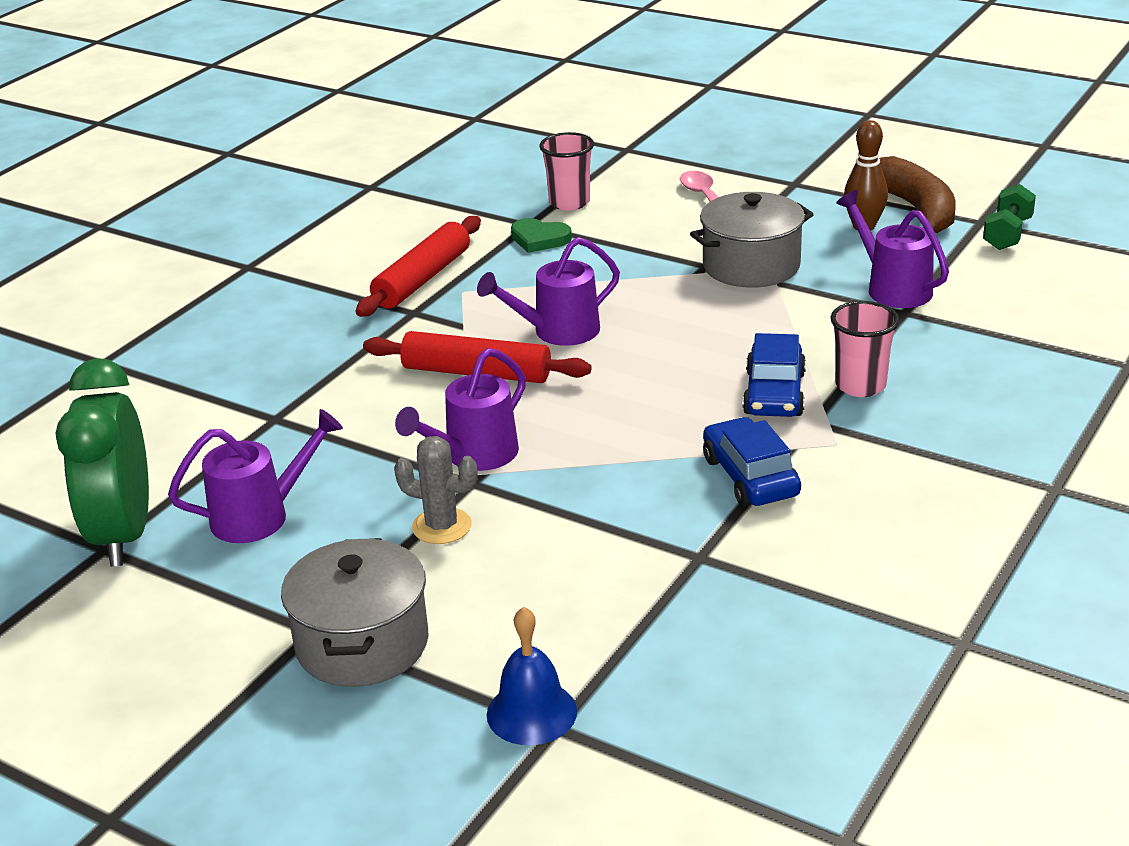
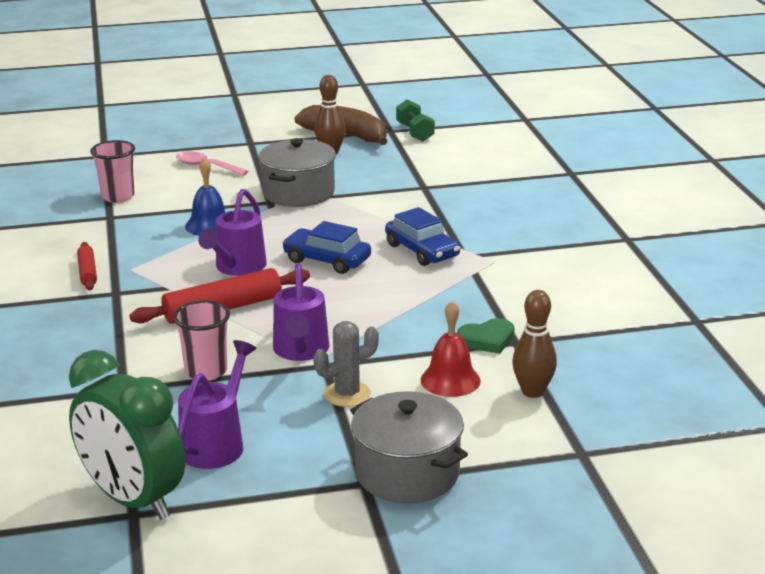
camera: 45 degrees left, 5 degrees down
(422, 279) = (88, 272): red rolling pin -> red rolling pin, size x0.56
(531, 712) = (558, 453): blue bell -> blue bell (209, 225)
(539, 239) = (133, 223): green heart -> green heart (487, 339)
(560, 565) = (450, 380): none -> red bell
(621, 625) = (532, 392): none -> brown bowling pin
(750, 477) = (477, 294): blue car -> blue car (327, 260)
(860, 385) = (460, 229): pink cup -> pink cup (206, 371)
(892, 288) = (397, 177): purple watering can -> none

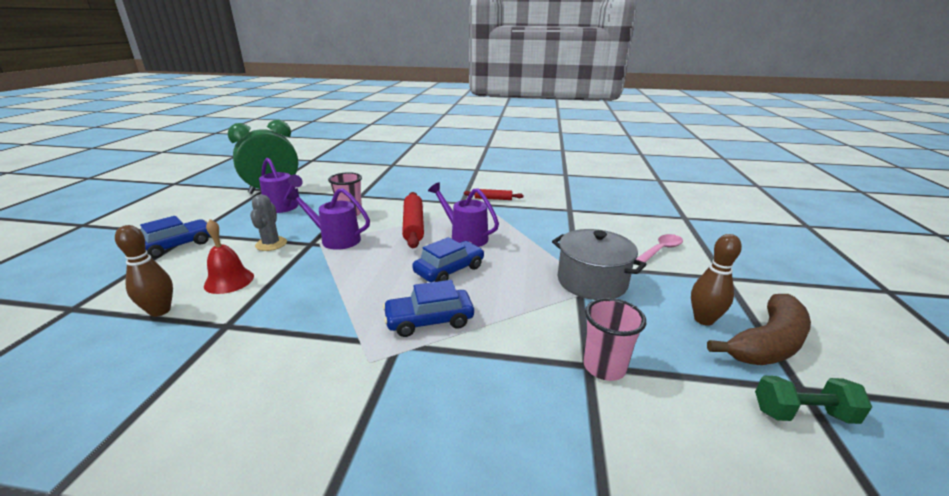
camera: 110 degrees right, 0 degrees up
(118, 196) = (604, 215): pink cup -> pink cup (604, 367)
(209, 225) = (540, 237): blue bell -> none
(407, 473) = (177, 245): grey pot -> blue car
(487, 339) = (250, 312): green heart -> none

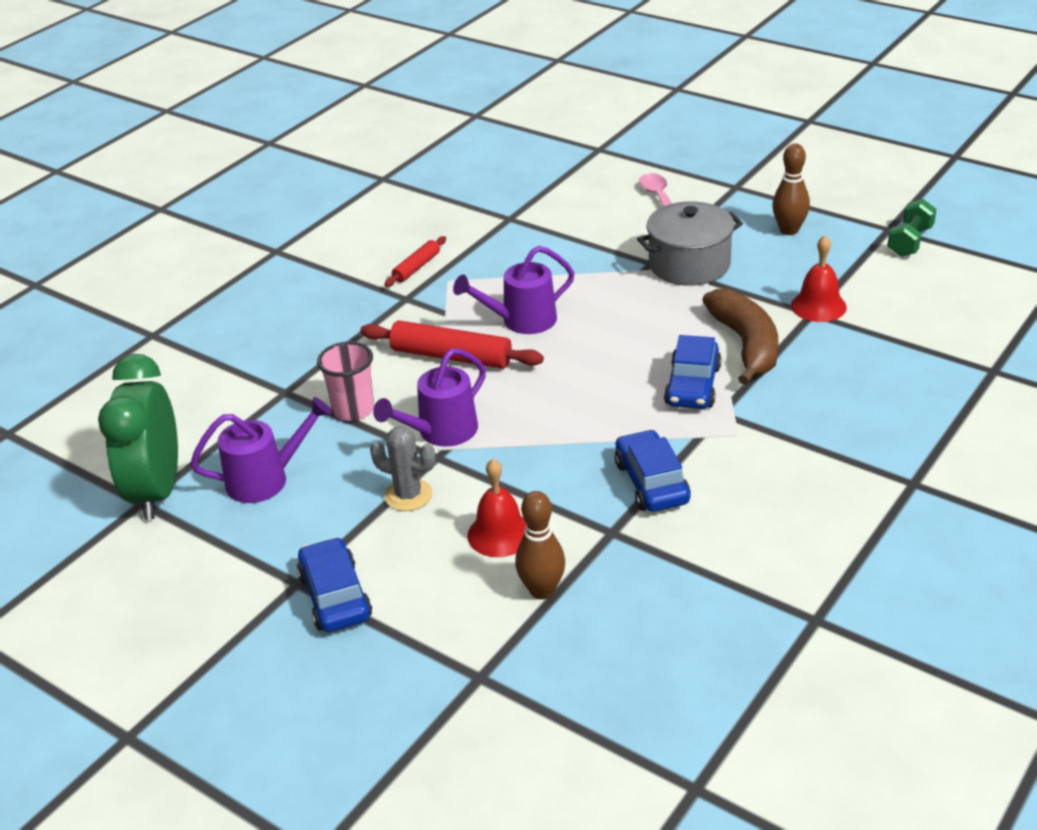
camera: 60 degrees left, 10 degrees up
(449, 270) = (599, 352): blue car -> blue car (651, 482)
(604, 367) = (818, 306): pink cup -> red bell
(767, 343) = (836, 216): brown banana -> brown banana (746, 345)

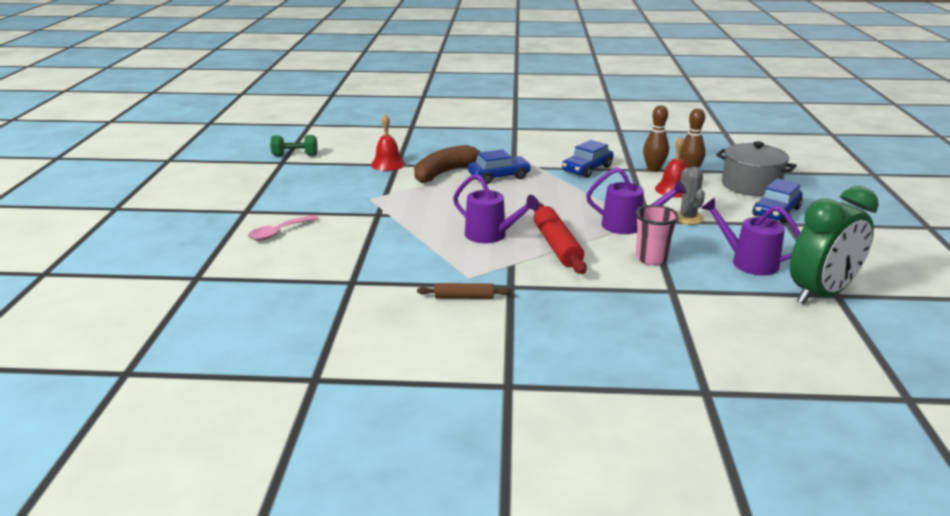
camera: 125 degrees left, 10 degrees down
(417, 267) = (464, 297): red rolling pin -> brown rolling pin
(689, 264) = (370, 203): grey pot -> grey pot (750, 185)
(789, 230) = (302, 185): brown bowling pin -> brown bowling pin (653, 169)

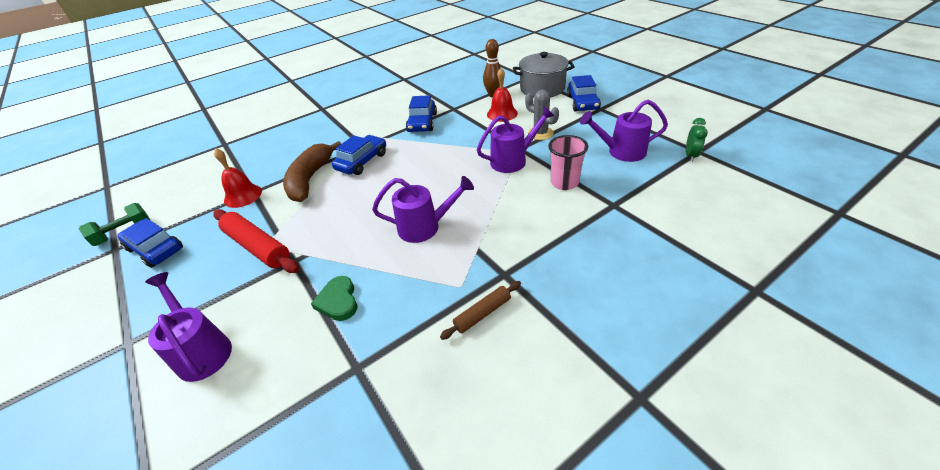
camera: 35 degrees left, 15 degrees up
(279, 232) = (201, 350): pink spoon -> purple watering can
(304, 172) = (155, 249): none -> blue car
(380, 247) = (338, 301): none -> green heart
(556, 246) = (488, 208): red rolling pin -> red rolling pin (257, 247)
(653, 169) = (468, 102): brown bowling pin -> none
(821, 294) = (690, 155): green clock -> green clock, size x0.43

